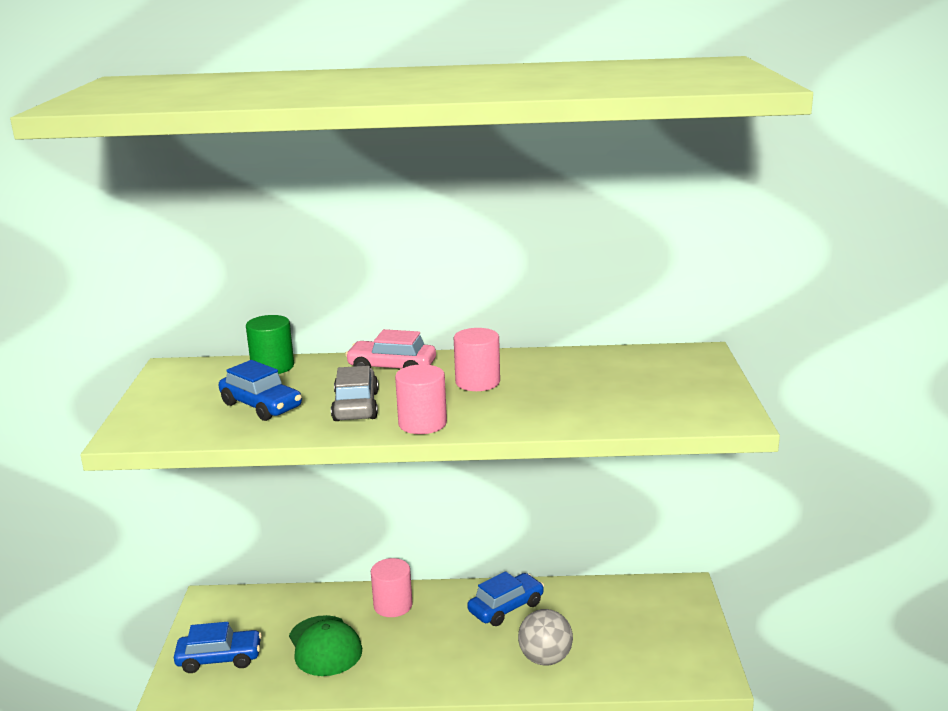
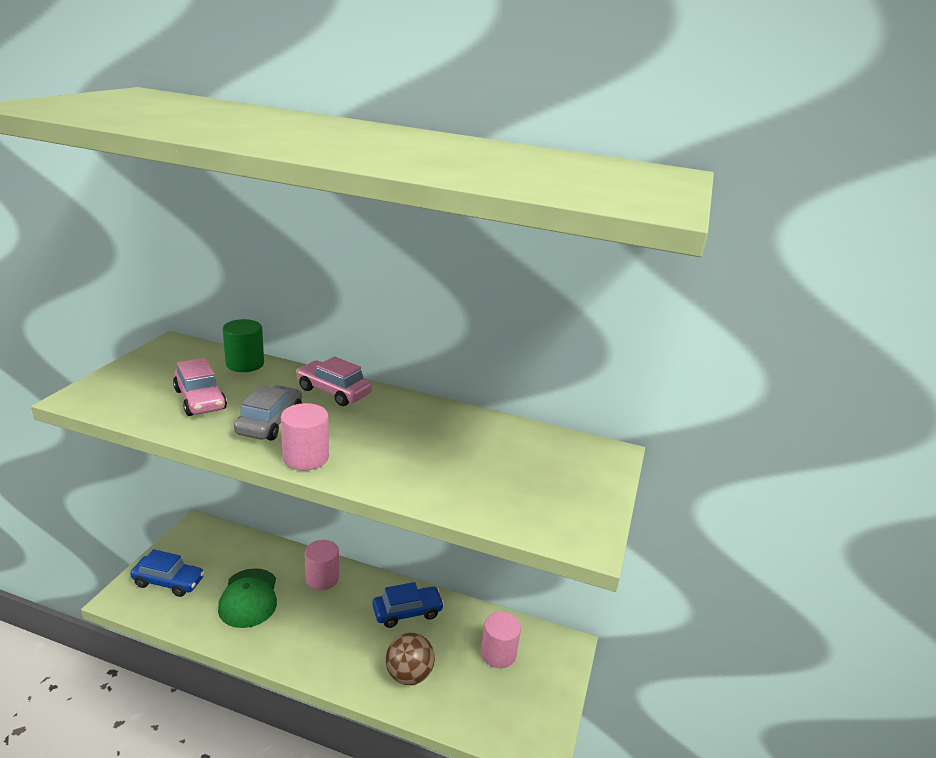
camera: 15 degrees right, 5 degrees up
(261, 406) = (200, 400): blue car -> pink car
(477, 382) = (389, 427): pink cylinder -> pink cylinder (498, 653)
(545, 658) = (409, 675): grey ball -> brown ball

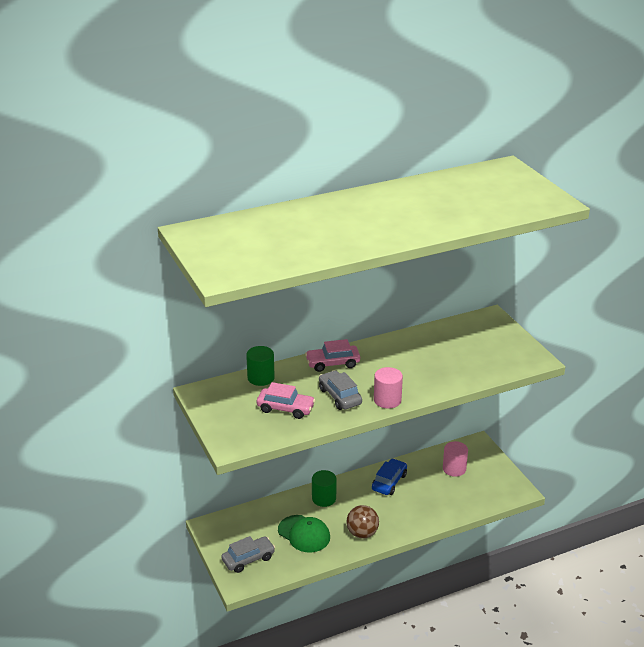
camera: 40 degrees left, 5 degrees up
(168, 582) = (248, 559): blue car -> grey car
(322, 578) = (324, 498): pink cylinder -> green cylinder
(409, 675) = (430, 506): brown ball -> brown ball (362, 533)

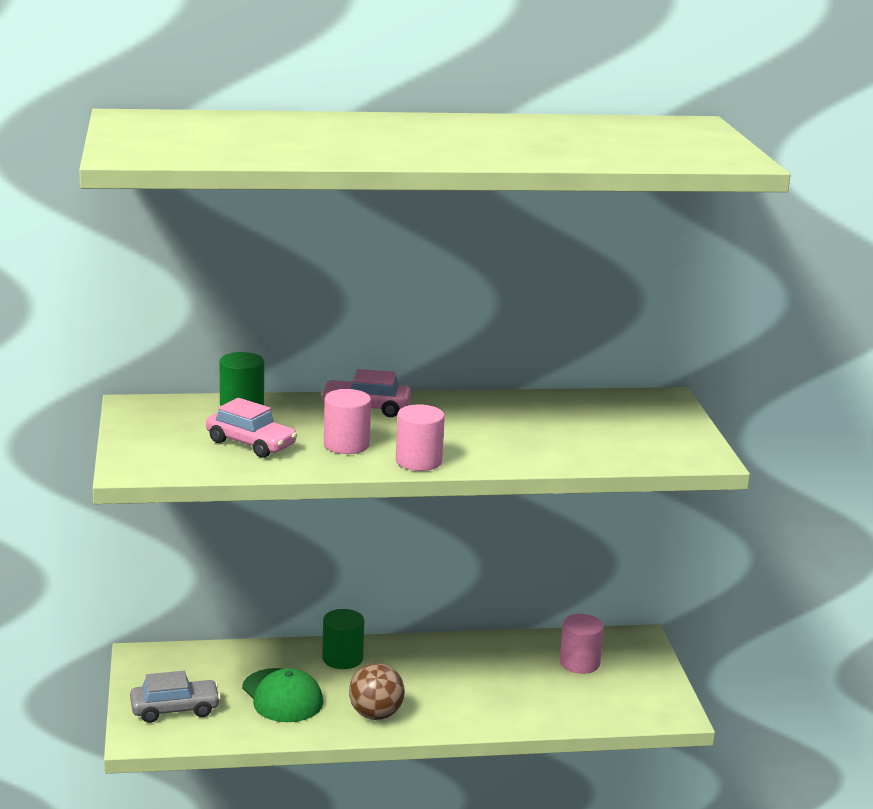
camera: 15 degrees right, 10 degrees down
(340, 396) = (346, 445): grey car -> pink cylinder
(389, 482) = (461, 659): blue car -> none

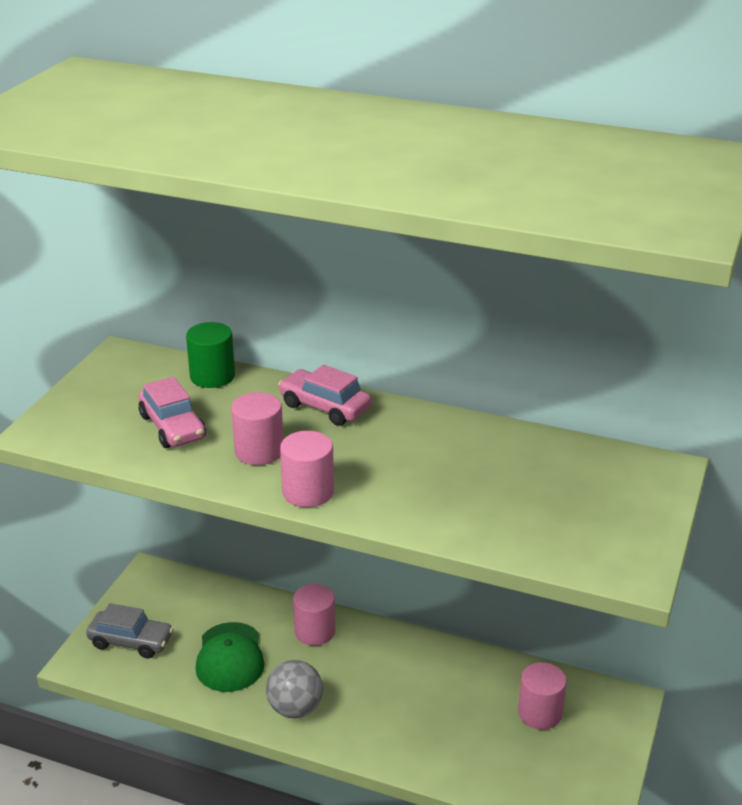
camera: 30 degrees right, 10 degrees up
(342, 658) = (315, 631): green cylinder -> pink cylinder
(375, 715) = (295, 708): brown ball -> grey ball

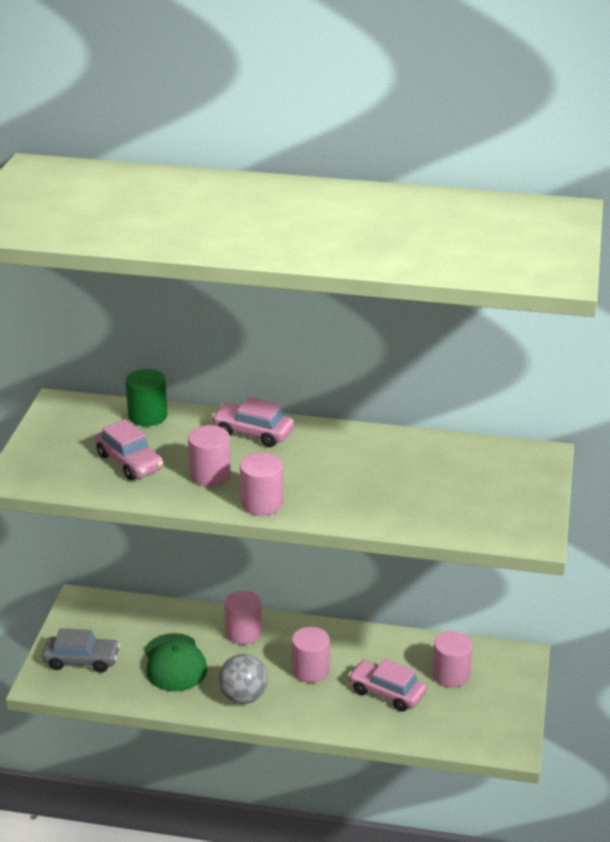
camera: 10 degrees left, 0 degrees up
(378, 686) = (310, 670): none -> pink cylinder
(460, 725) = (387, 692): none -> pink car

